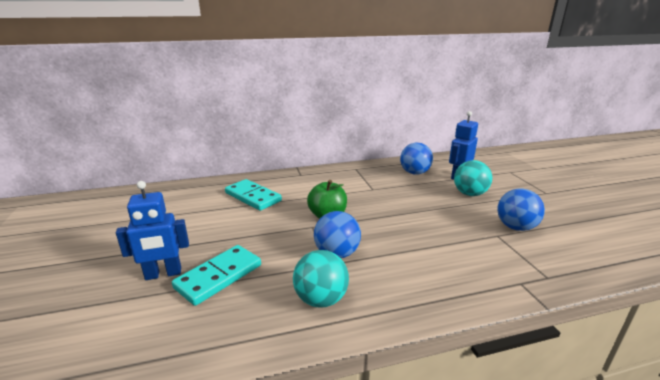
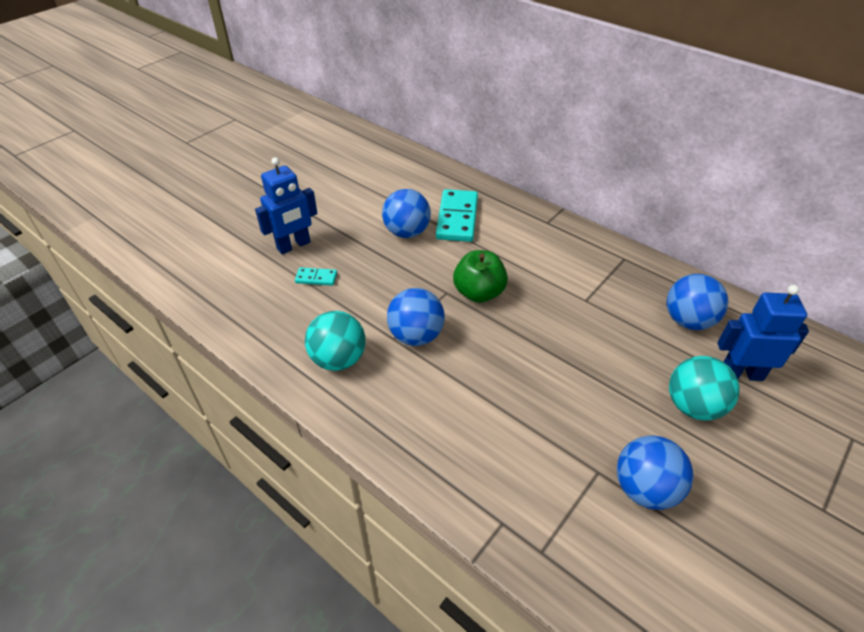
camera: 55 degrees right, 20 degrees up
(163, 274) = (294, 246): blue robot -> blue robot turned 75 degrees counterclockwise
(219, 276) = (316, 278): turquoise domino -> turquoise domino, size x0.48
(236, 218) = (407, 232): none -> blue ball

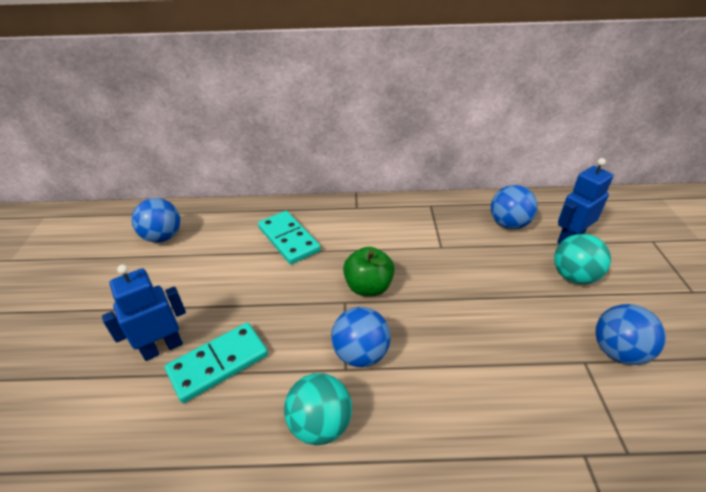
camera: 40 degrees left, 5 degrees down
(294, 246) = (162, 347): blue robot -> blue robot turned 135 degrees counterclockwise
(316, 278) = (218, 363): turquoise domino -> turquoise domino, size x2.07
(407, 232) = (260, 273): blue ball -> blue ball (163, 237)

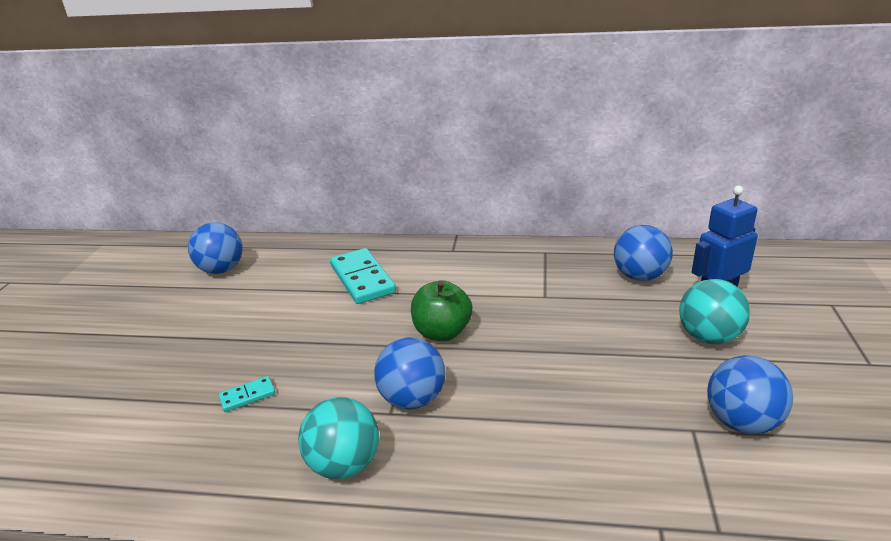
camera: 10 degrees right, 10 degrees down
(162, 347) = (191, 376): blue robot -> none
(218, 363) = (247, 396): turquoise domino -> turquoise domino, size x0.48

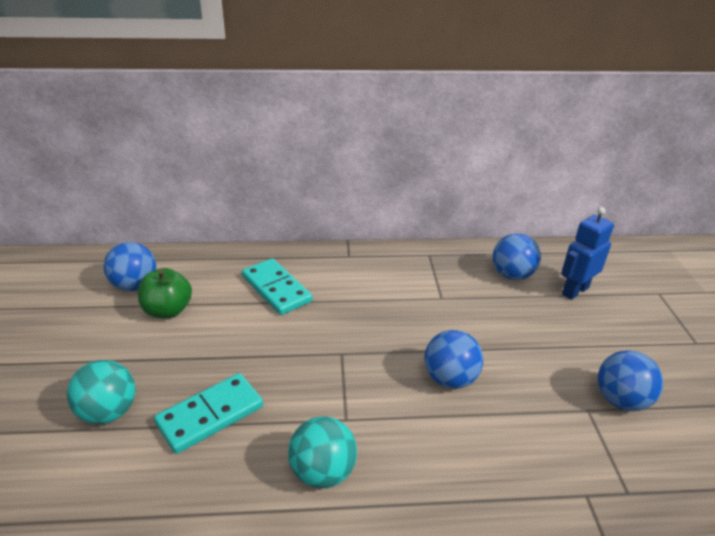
camera: 15 degrees left, 5 degrees up
(247, 396) = (210, 415): turquoise domino -> turquoise domino, size x2.07
(412, 399) = (361, 404): blue ball -> blue ball (450, 379)
(442, 332) = (366, 338): green apple -> green apple (168, 310)
(708, 337) = (578, 328): turquoise ball -> turquoise ball (108, 412)

